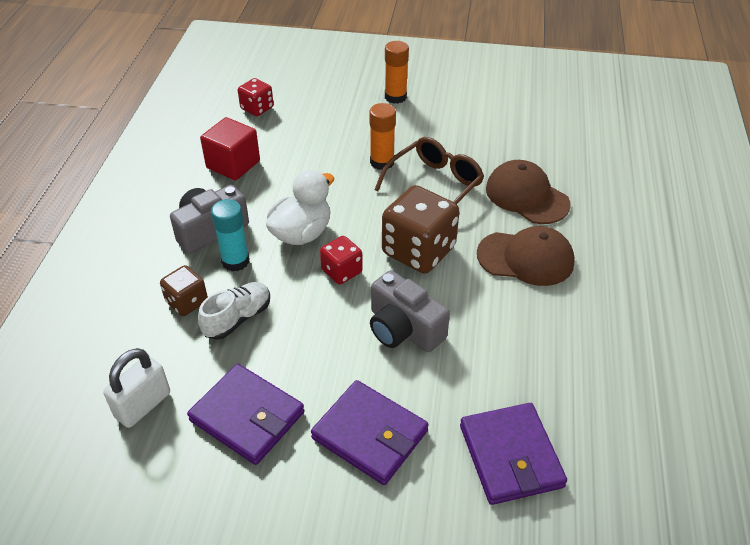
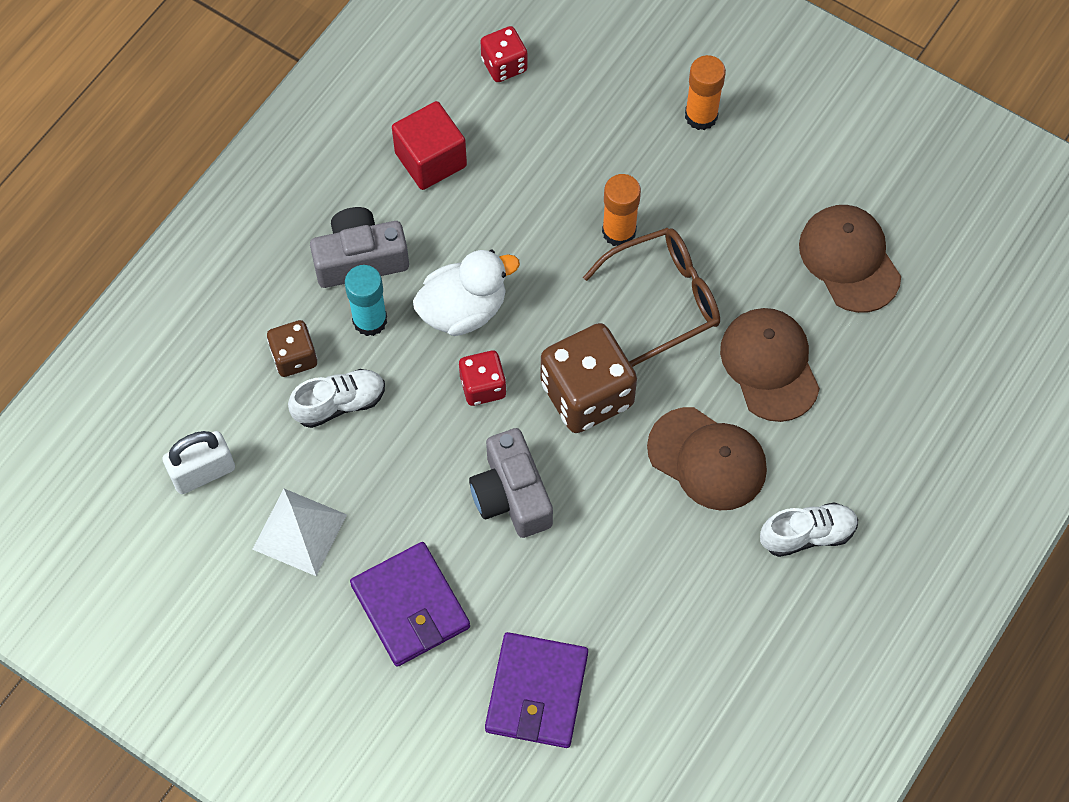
camera: 25 degrees right, 20 degrees up
(247, 416) = (299, 531): purple wallet -> white pyramid
(533, 132) = (849, 259): none -> brown cap
(624, 276) = (807, 535): none -> white shoe

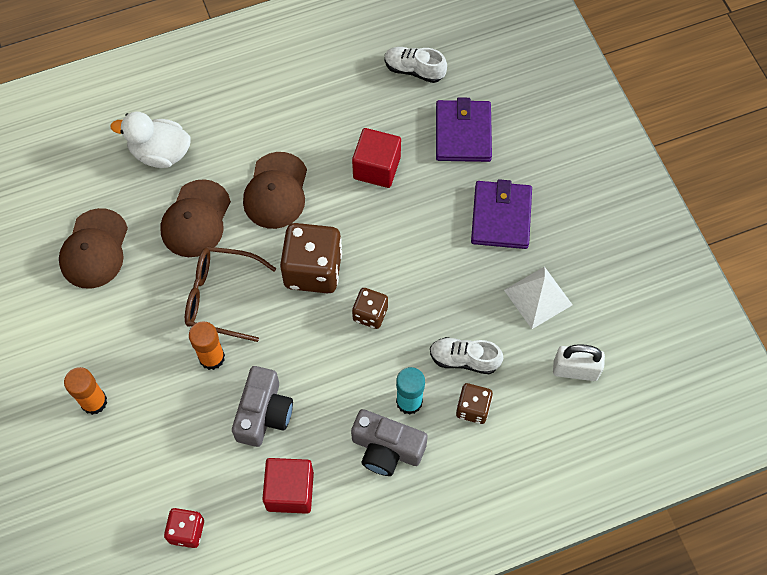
camera: 145 degrees left, 0 degrees up
(463, 309) = (346, 370): white duck -> white duck (160, 153)
(483, 386) = (370, 314): red dice -> brown dice
(511, 495) = (400, 241): grey camera -> grey camera (264, 413)
(536, 692) = (463, 133): purple wallet -> purple wallet turned 45 degrees counterclockwise
(610, 570) = (376, 168): none -> red cube
(707, 459) = (276, 191): brown cap -> brown cap turned 150 degrees counterclockwise
(807, 535) = (257, 120): white shoe -> white shoe (414, 70)

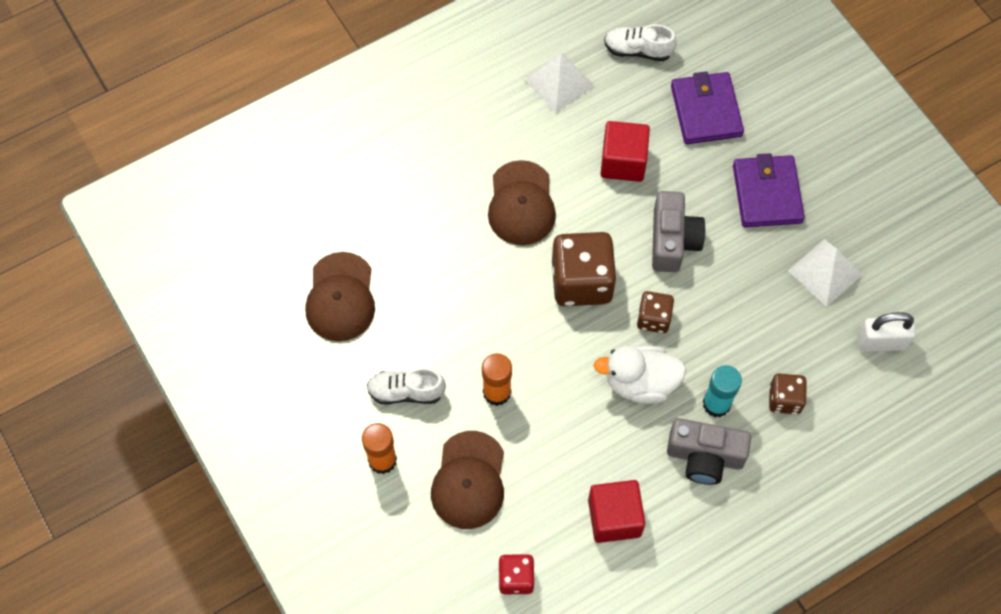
camera: 10 degrees left, 0 degrees up
(160, 153) = (386, 182): white duck -> white duck (640, 383)
(196, 219) = (442, 247): brown cap -> brown cap (469, 480)
(221, 297) = (491, 326): brown glasses -> none
(264, 413) = (567, 442): grey camera -> grey camera (672, 240)
(336, 88) = (559, 82): none -> white pyramid
(464, 359) = (763, 350): white shoe -> white shoe (406, 392)

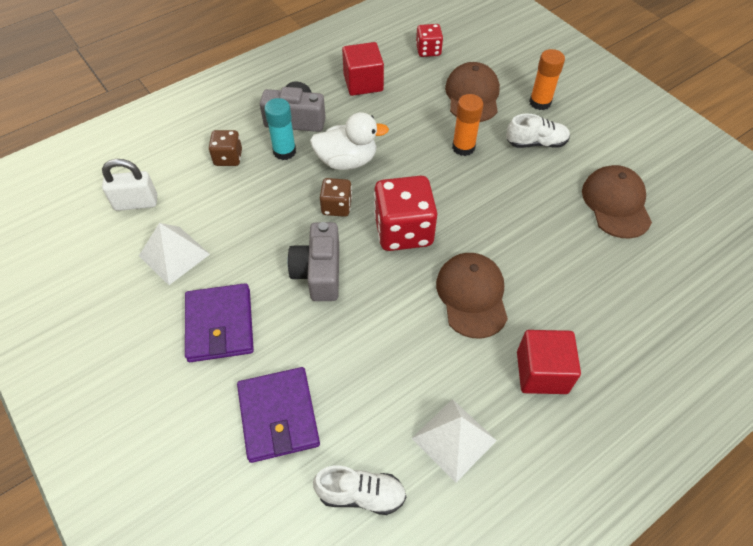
camera: 175 degrees right, 10 degrees down
(581, 282) = (403, 231): brown dice -> red dice
(623, 162) = (371, 347): red cube -> red cube (542, 372)

